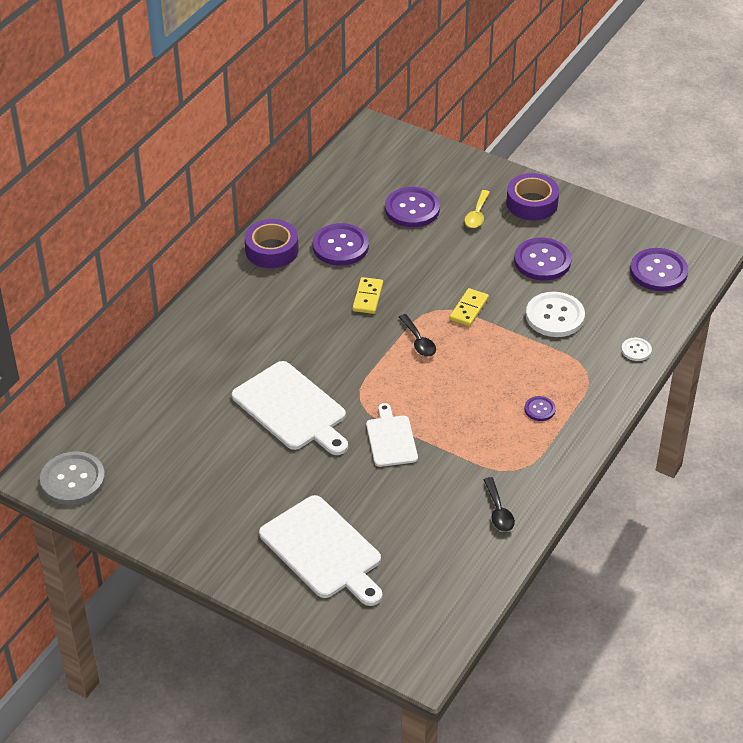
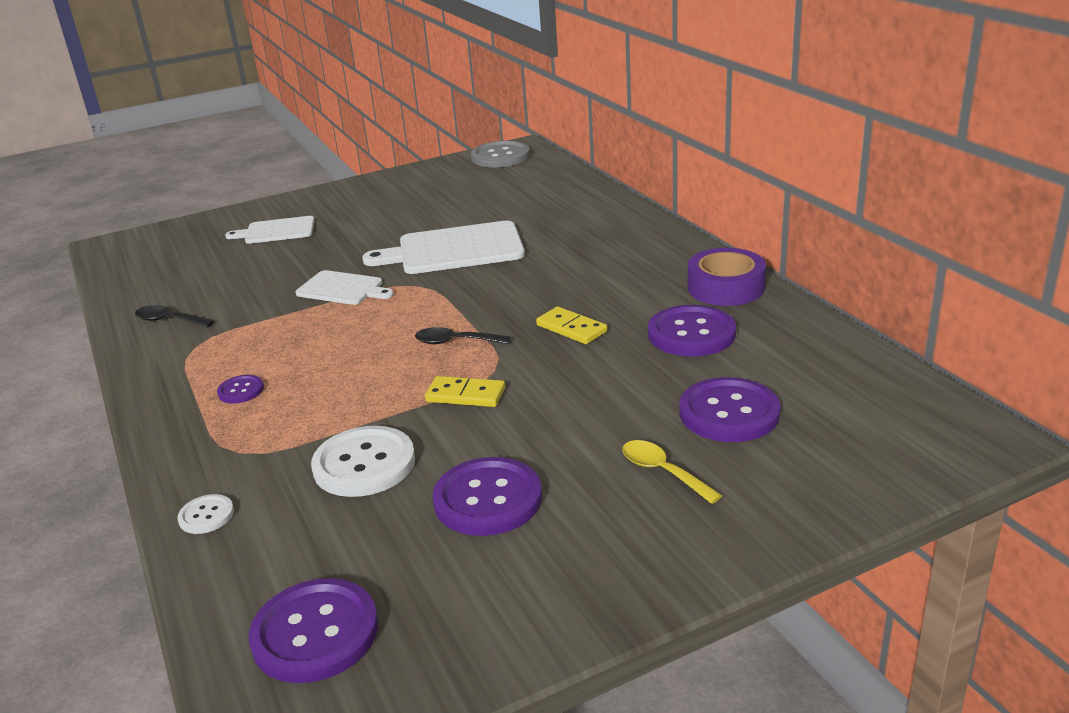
camera: 125 degrees right, 15 degrees down
(323, 550) = (276, 231): white cutting board -> white cutting board, size x0.59
(469, 309) = (465, 395): yellow domino -> yellow domino turned 45 degrees counterclockwise
(532, 203) = (643, 547): purple tape -> none

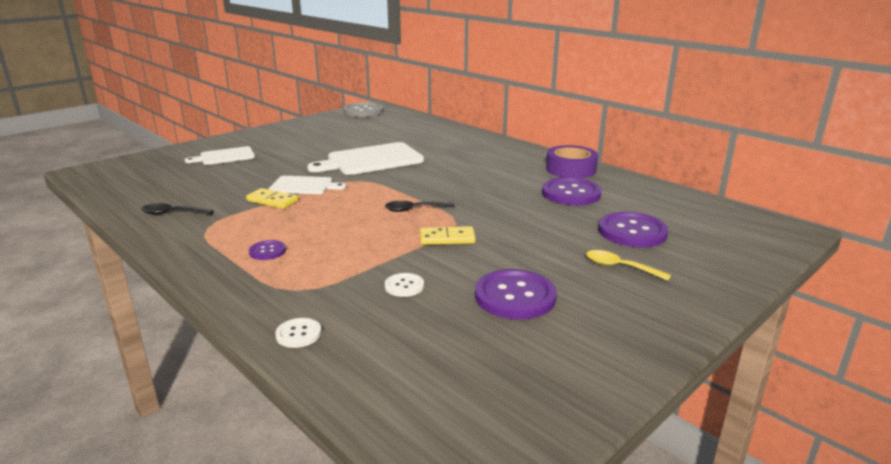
camera: 20 degrees left, 5 degrees down
(315, 633) = (453, 399): purple button -> none
(364, 464) = (404, 286): white button -> white button, size x0.50
(571, 328) = (490, 196): yellow domino -> yellow domino (272, 201)

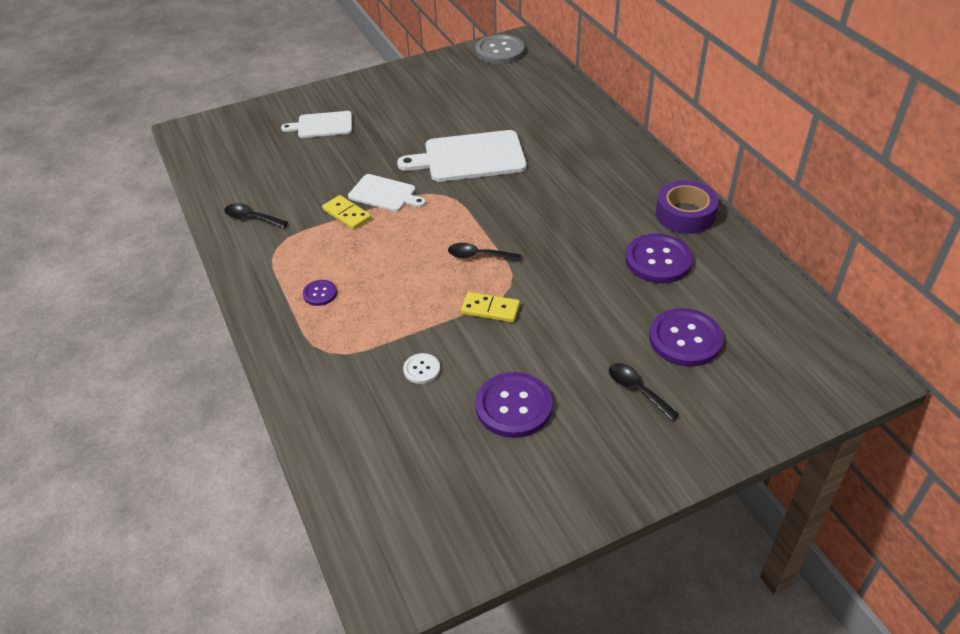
camera: 20 degrees right, 20 degrees up
(298, 334) = (313, 408): white button -> none
(620, 267) = (637, 390): yellow spoon -> black spoon

